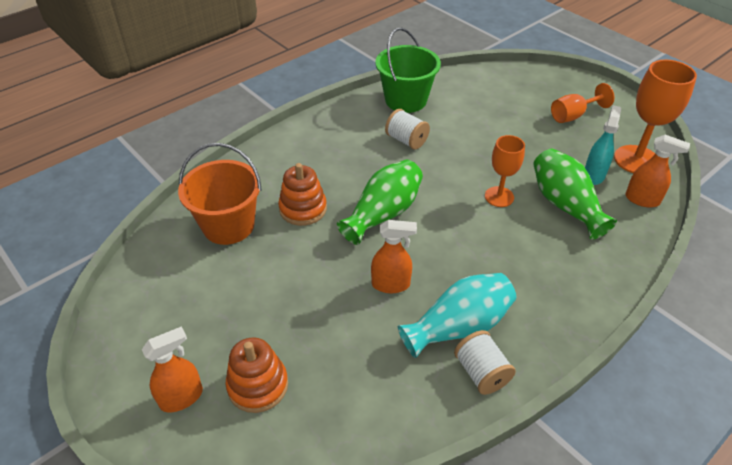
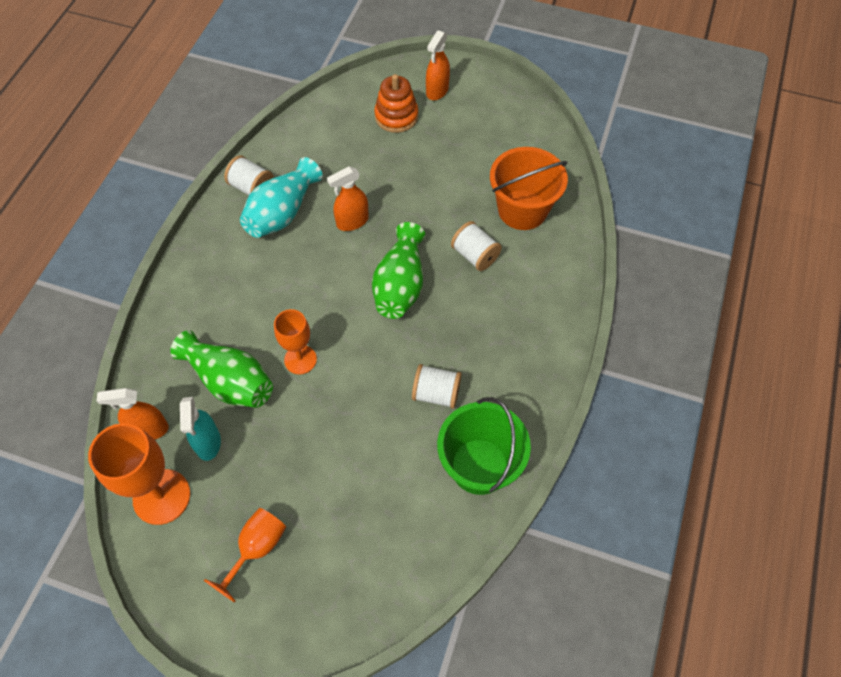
camera: 150 degrees right, 15 degrees up
(303, 209) = (475, 255): orange stacking toy -> white spool

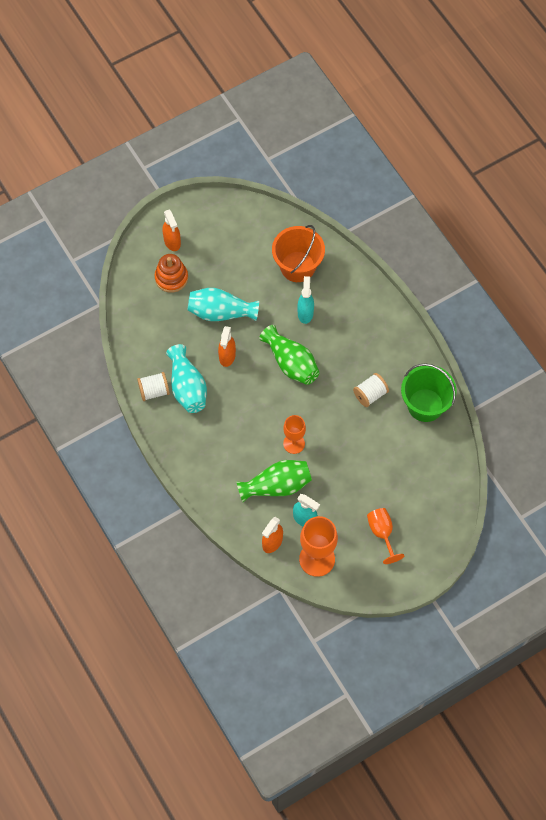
camera: 50 degrees left, 5 degrees up
(398, 181) = (221, 312): none -> turquoise vase
(475, 255) = (305, 313): white spool -> turquoise spray bottle

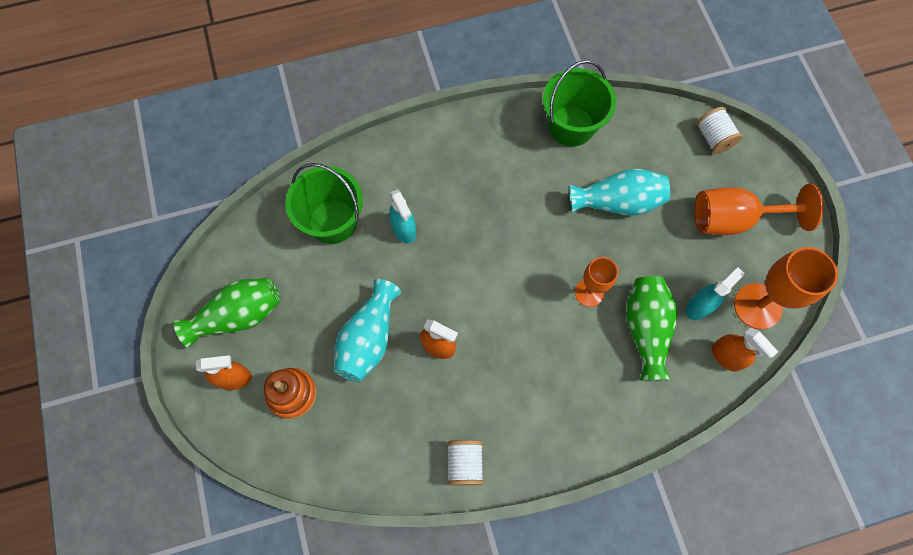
camera: 75 degrees left, 5 degrees up
(187, 387) = (471, 414): turquoise vase -> turquoise vase (617, 202)
(291, 363) = (472, 266): green vase -> green vase (238, 316)
(297, 266) = (333, 221): orange bucket -> green bucket
(305, 313) = (404, 230): turquoise spray bottle -> turquoise spray bottle turned 135 degrees counterclockwise
(370, 394) = (541, 183): white spool -> white spool (713, 138)
(382, 533) = (733, 219): orange goblet -> orange goblet, size x1.60

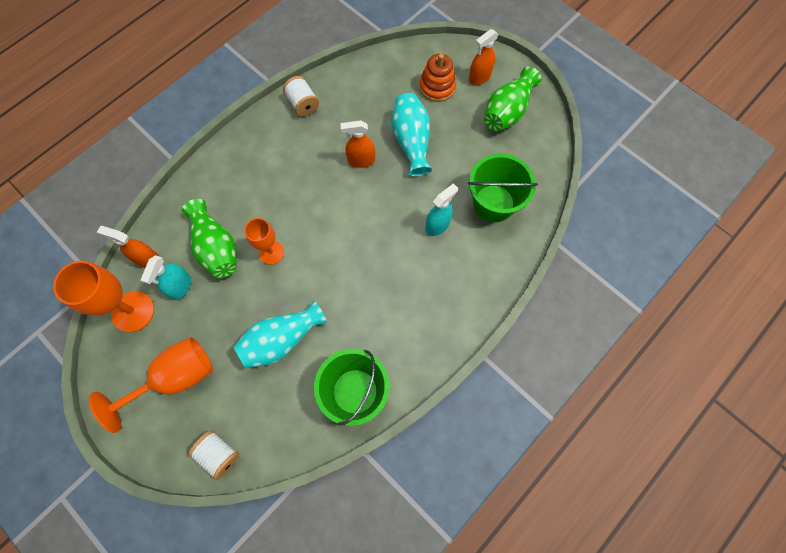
camera: 150 degrees right, 0 degrees up
(404, 230) = (437, 225): turquoise spray bottle -> turquoise spray bottle turned 105 degrees clockwise

